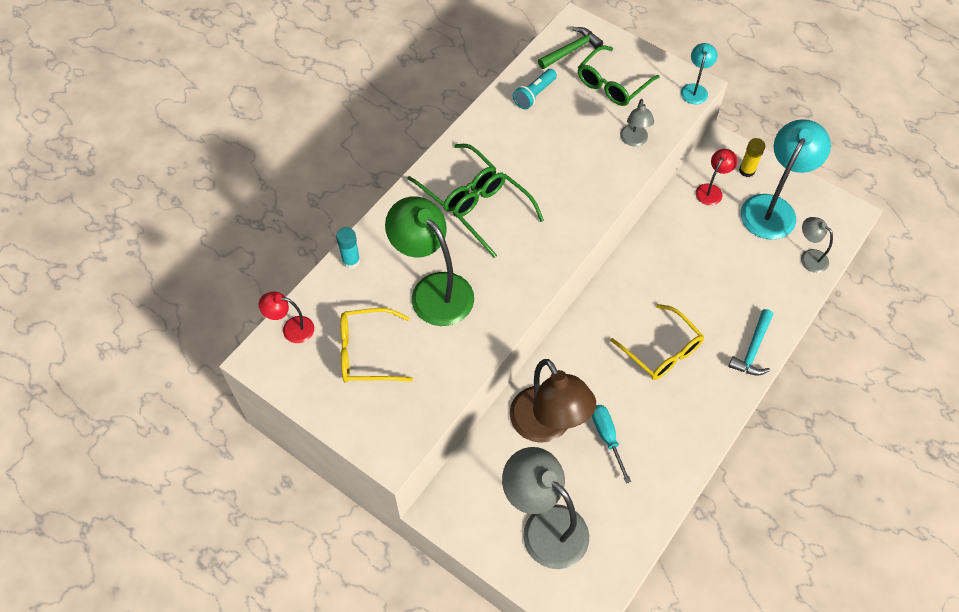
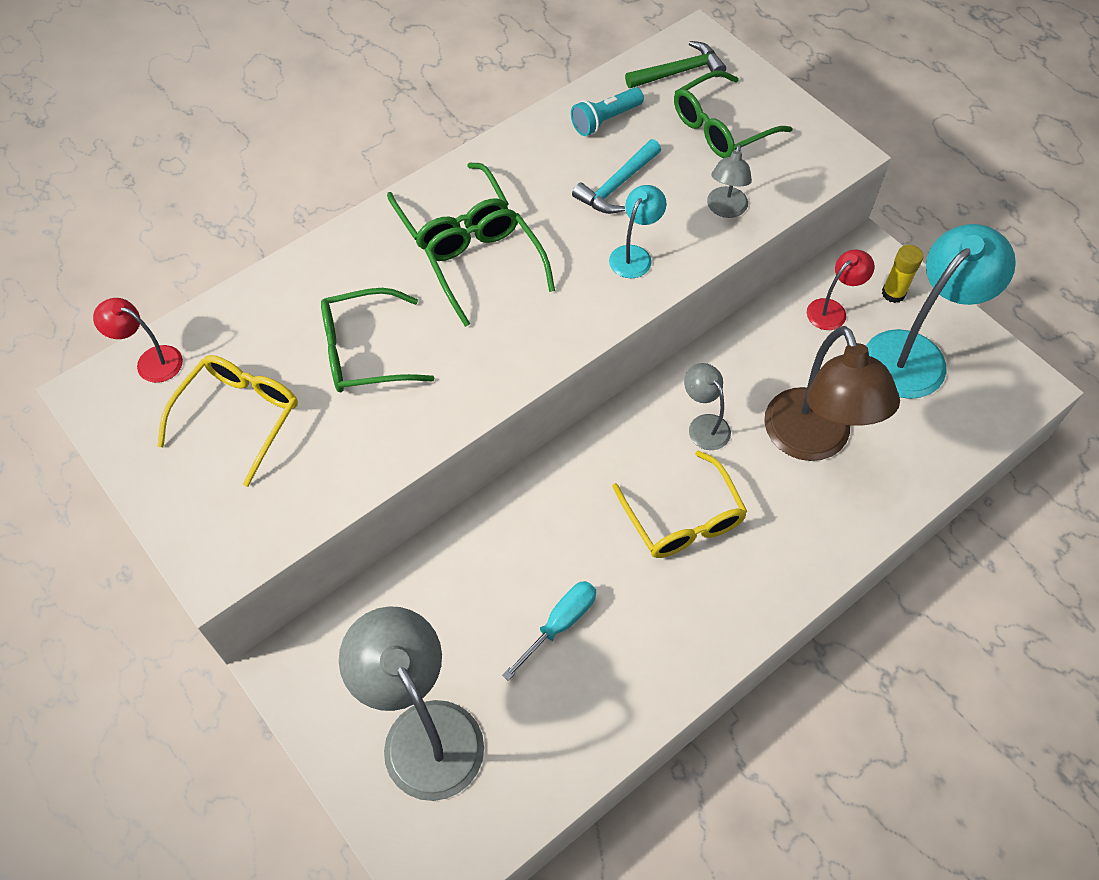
camera: 15 degrees right, 0 degrees up
(351, 261) = (268, 288): turquoise glue stick -> none
(367, 352) = (239, 417): yellow glasses -> yellow glasses turned 105 degrees clockwise
(433, 290) = (364, 352): green lamp -> green glasses
(547, 426) = (479, 586): brown lamp -> brown lamp (813, 441)
(607, 437) = (559, 624): turquoise screwdriver -> turquoise screwdriver turned 45 degrees clockwise
(695, 89) = (839, 157): turquoise lamp -> turquoise lamp (634, 255)
(753, 349) = (819, 549): turquoise hammer -> turquoise hammer (617, 185)
(809, 257) = (948, 435): grey lamp -> grey lamp (704, 425)

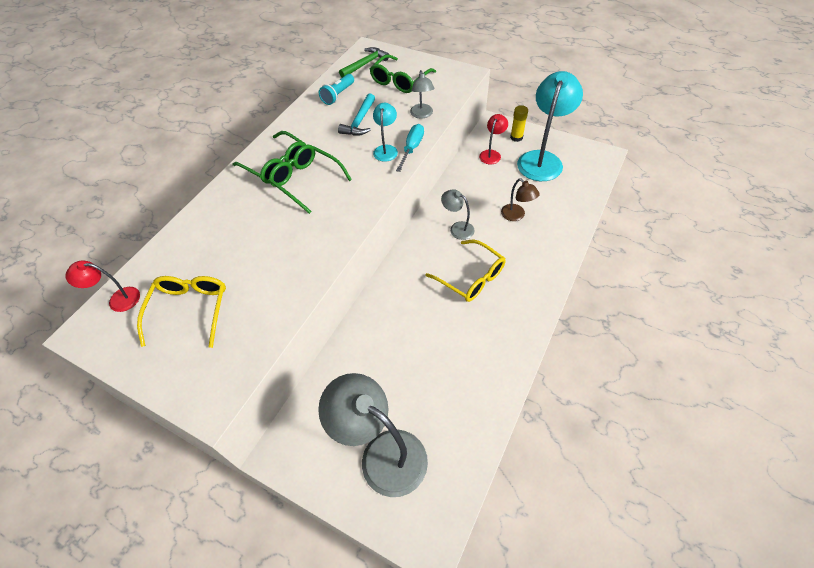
camera: 20 degrees left, 5 degrees down
(364, 352) = (255, 247): green glasses -> none
(559, 624) = (433, 359): turquoise screwdriver -> turquoise screwdriver (412, 148)
(813, 441) = (516, 216): brown lamp -> brown lamp, size x0.49

